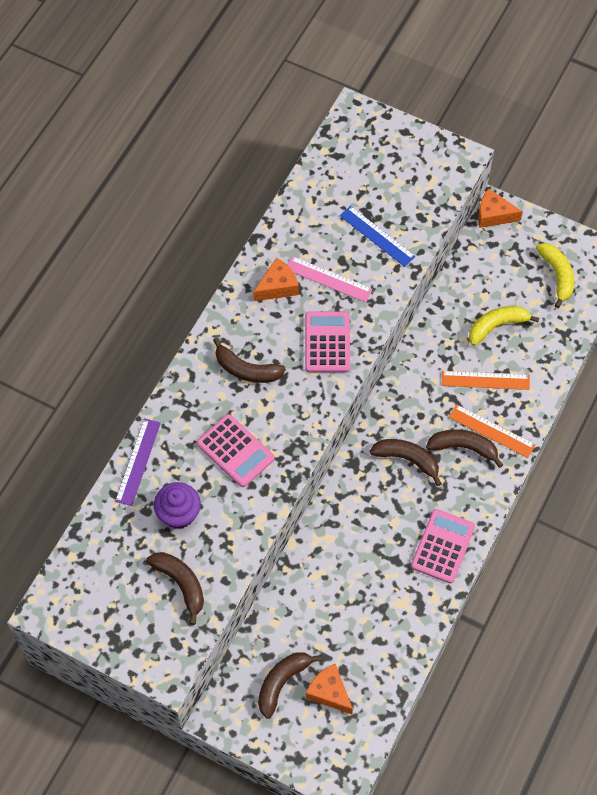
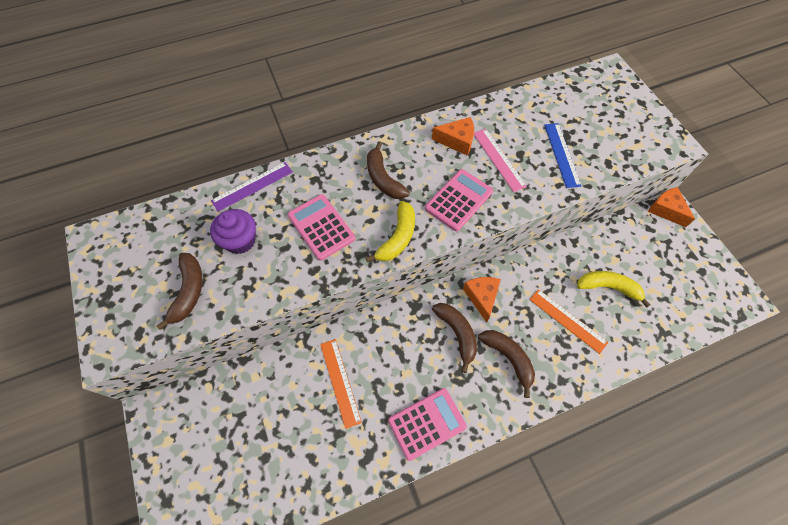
camera: 40 degrees right, 0 degrees up
(235, 451) = (321, 227): pink calculator -> pink calculator turned 150 degrees clockwise
(282, 683) = (215, 427): brown banana -> none
(329, 692) = (238, 467): orange cheese -> orange cheese (481, 297)
(491, 431) = (542, 362): orange ruler -> orange ruler (340, 382)
(557, 275) = (688, 284): yellow banana -> yellow banana (397, 237)

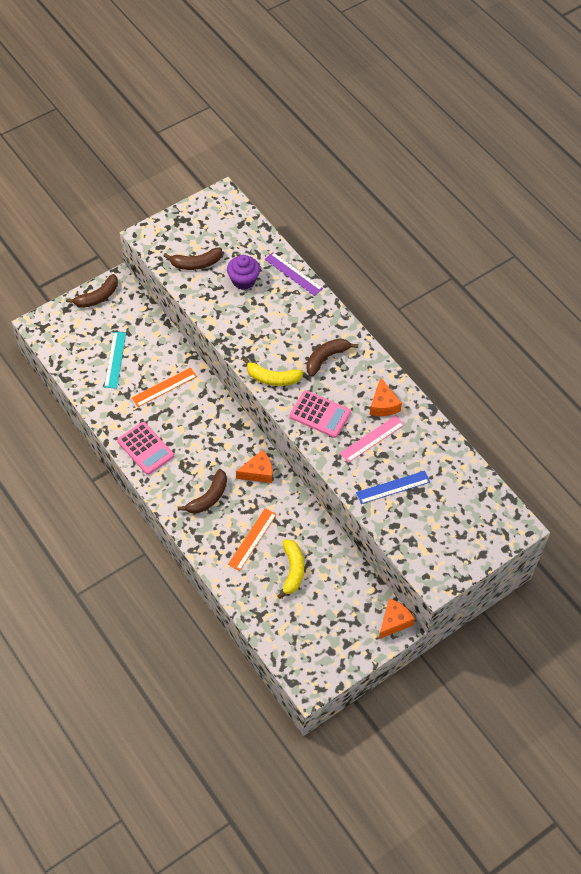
camera: 75 degrees right, 5 degrees down
(278, 441) = (115, 360): none -> turquoise ruler
(321, 227) = (268, 327): pink calculator -> none
(457, 333) = (221, 458): brown banana -> brown banana (98, 297)

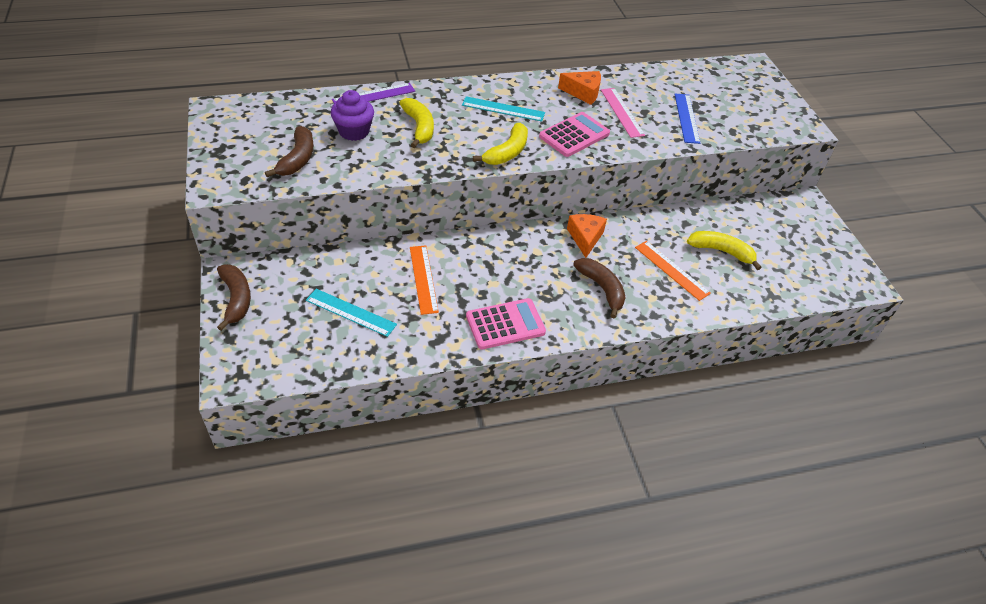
camera: 70 degrees left, 10 degrees down
(271, 315) = (419, 127): none -> yellow banana
(326, 358) = (503, 109): brown banana -> turquoise ruler
(394, 622) = (799, 201): orange cheese -> none

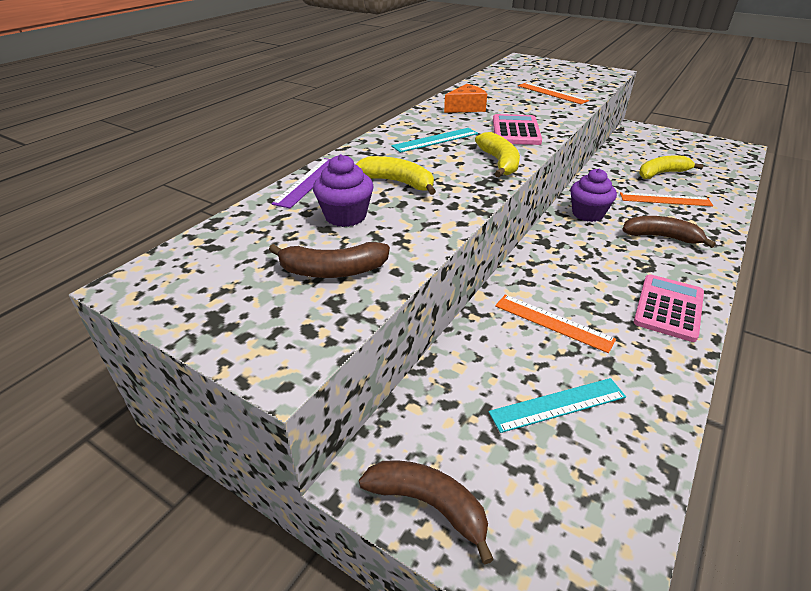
camera: 40 degrees left, 10 degrees down
(297, 159) = (333, 271): brown banana -> brown banana turned 120 degrees clockwise
(585, 238) = (587, 214): orange cheese -> purple cupcake
(622, 112) = (512, 106): pink ruler -> none
(686, 118) = (552, 93): blue ruler -> orange ruler

